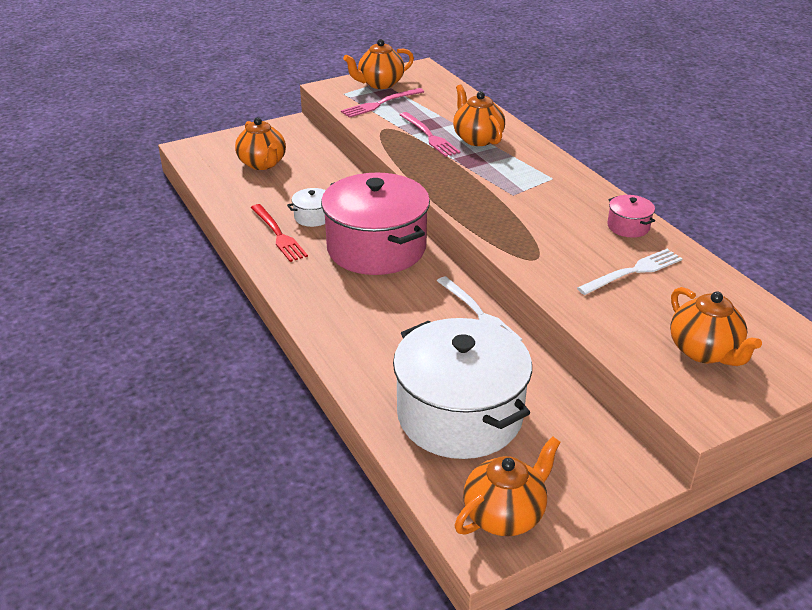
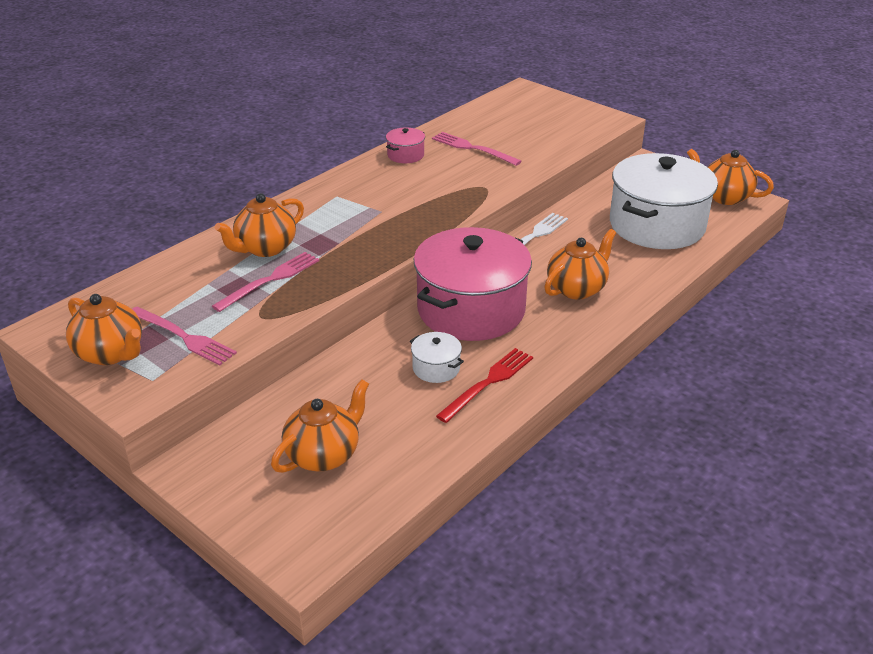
camera: 110 degrees left, 0 degrees up
(633, 271) = (472, 148): white fork -> pink fork
(704, 351) = (550, 121): orange teapot -> orange teapot (577, 289)

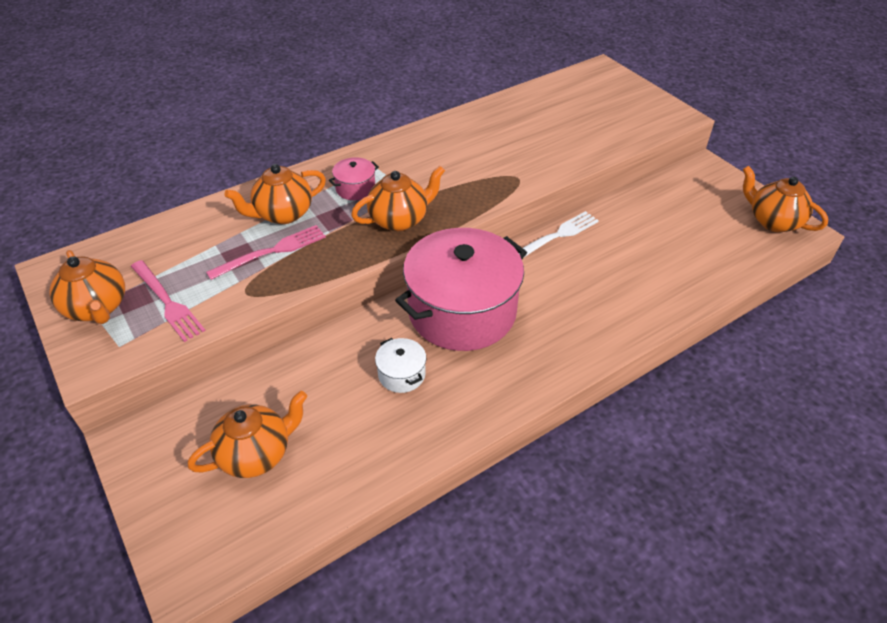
camera: 15 degrees right, 10 degrees up
(405, 155) = (456, 128): pink pot -> pink pot (355, 188)
(472, 148) = (524, 130): pink fork -> none
(488, 383) = (445, 403): red fork -> none
(577, 289) = (577, 306): orange teapot -> orange teapot (399, 220)
(657, 225) = (688, 244): white pot -> none

